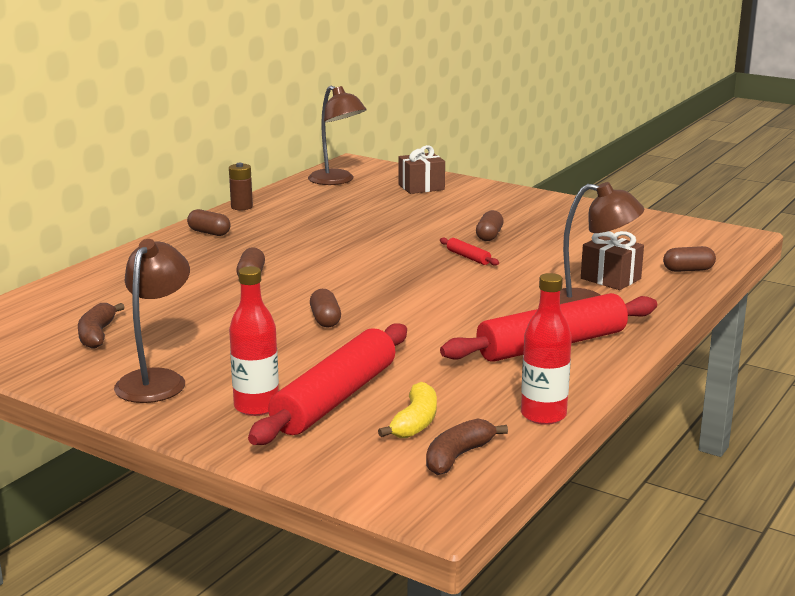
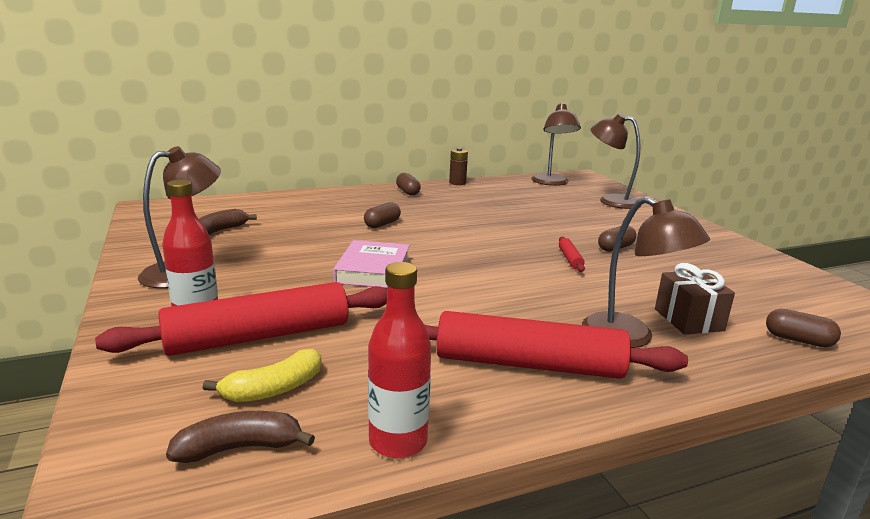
camera: 35 degrees right, 0 degrees up
(325, 320) = (373, 270): brown capsule -> pink book
(421, 187) = (611, 201): brown gift -> brown lamp

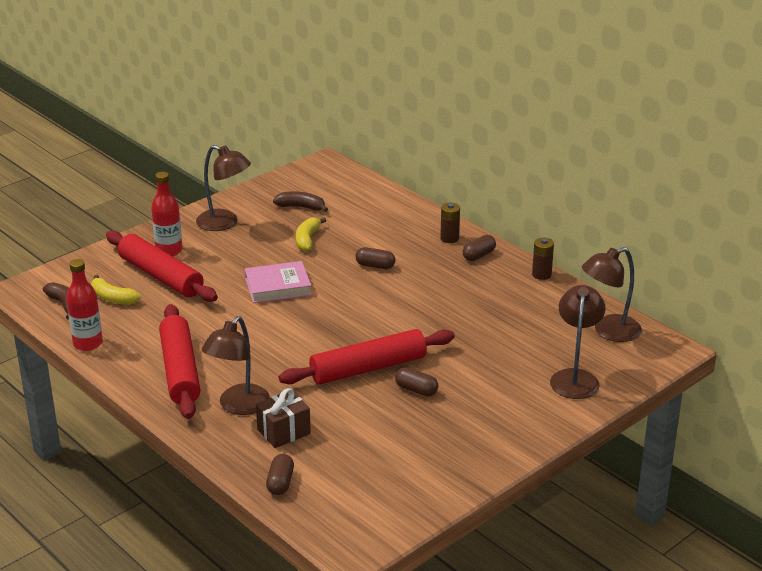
camera: 70 degrees right, 10 degrees up
(292, 240) = (307, 240): none -> yellow banana
(368, 194) = (449, 238): none -> brown battery
(570, 259) = (368, 368): red rolling pin -> red rolling pin, size x2.49

